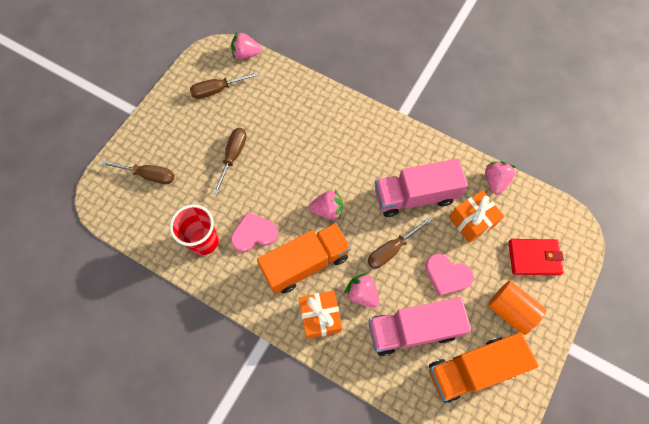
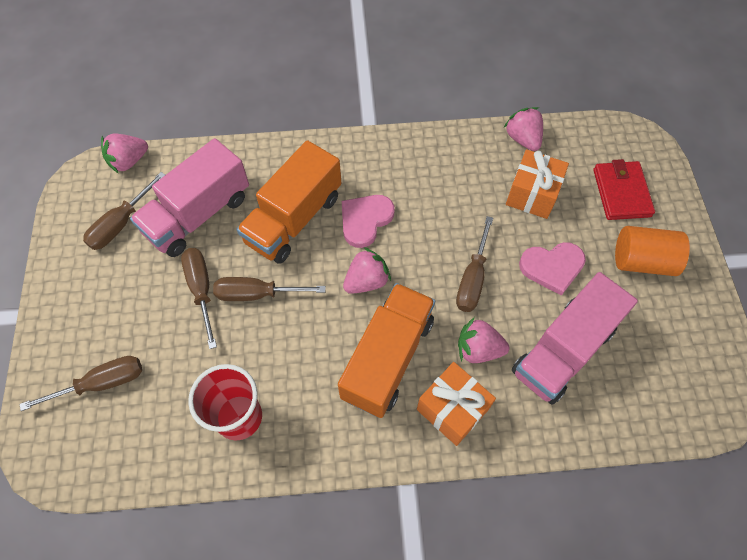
camera: 35 degrees left, 5 degrees down
(254, 234) = (298, 366): pink heart -> pink heart (365, 220)
(260, 177) = (256, 294): none -> brown screwdriver
(415, 196) = (452, 204): pink truck -> pink truck (198, 214)
(472, 369) = (655, 349): orange truck -> orange truck (293, 219)
(533, 258) = (621, 193): red wallet -> red wallet turned 60 degrees counterclockwise

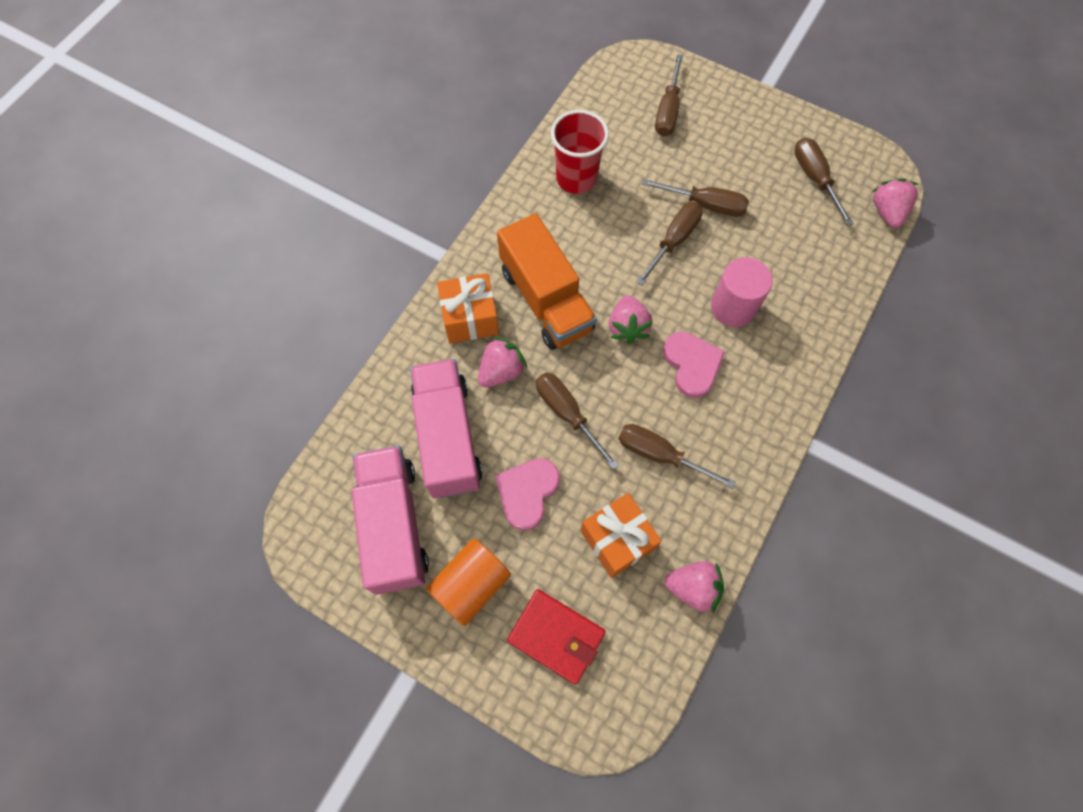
camera: 125 degrees right, 5 degrees up
(198, 214) = (788, 237): pink truck -> pink truck (394, 525)
(293, 219) = (733, 307): orange truck -> pink cylinder
(452, 203) = (659, 454): none -> brown screwdriver

